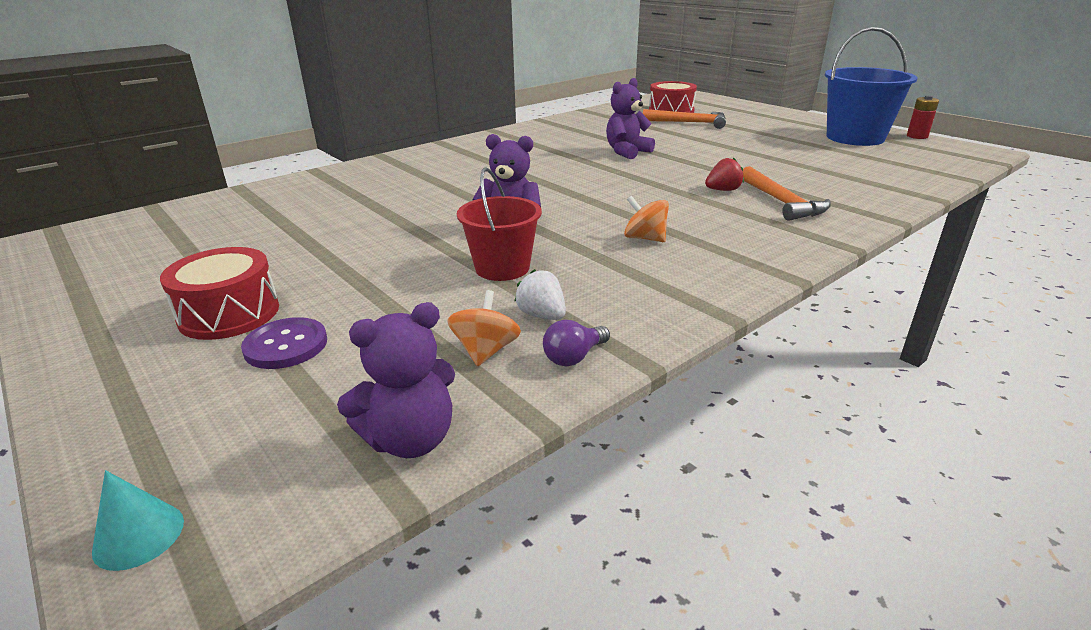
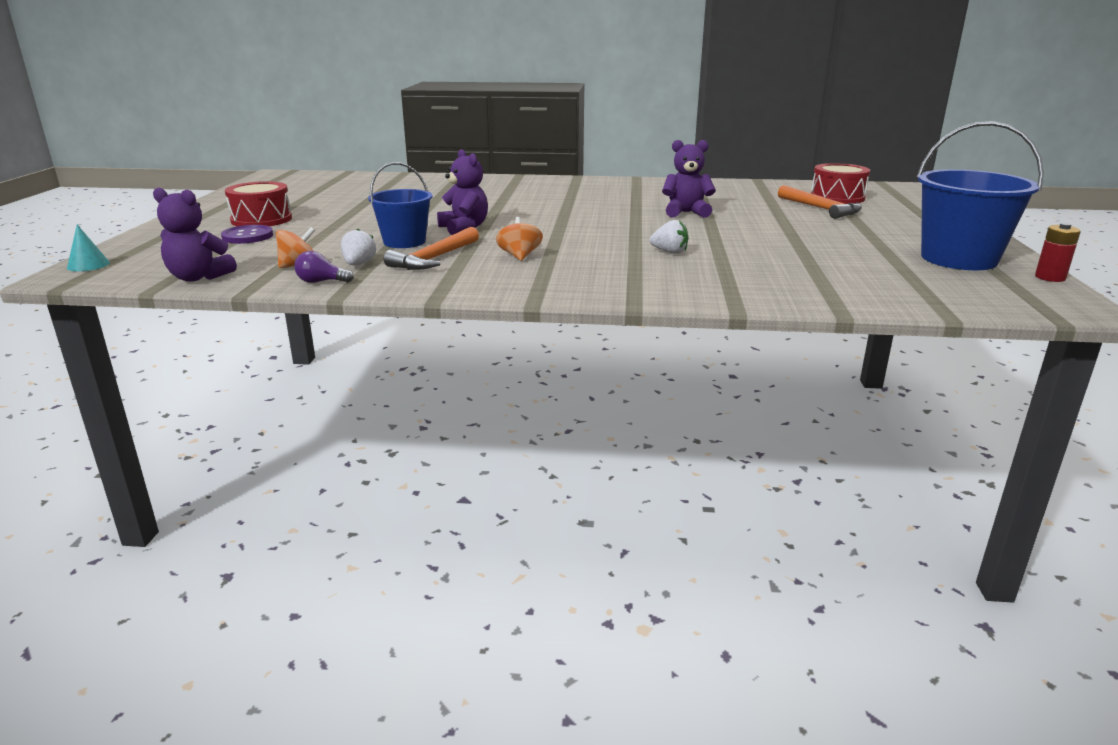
camera: 45 degrees right, 5 degrees down
(502, 268) = (404, 242): red bucket -> blue bucket
(723, 190) = (669, 252): red strawberry -> white strawberry
(781, 202) = (687, 271): orange hammer -> orange hammer (434, 258)

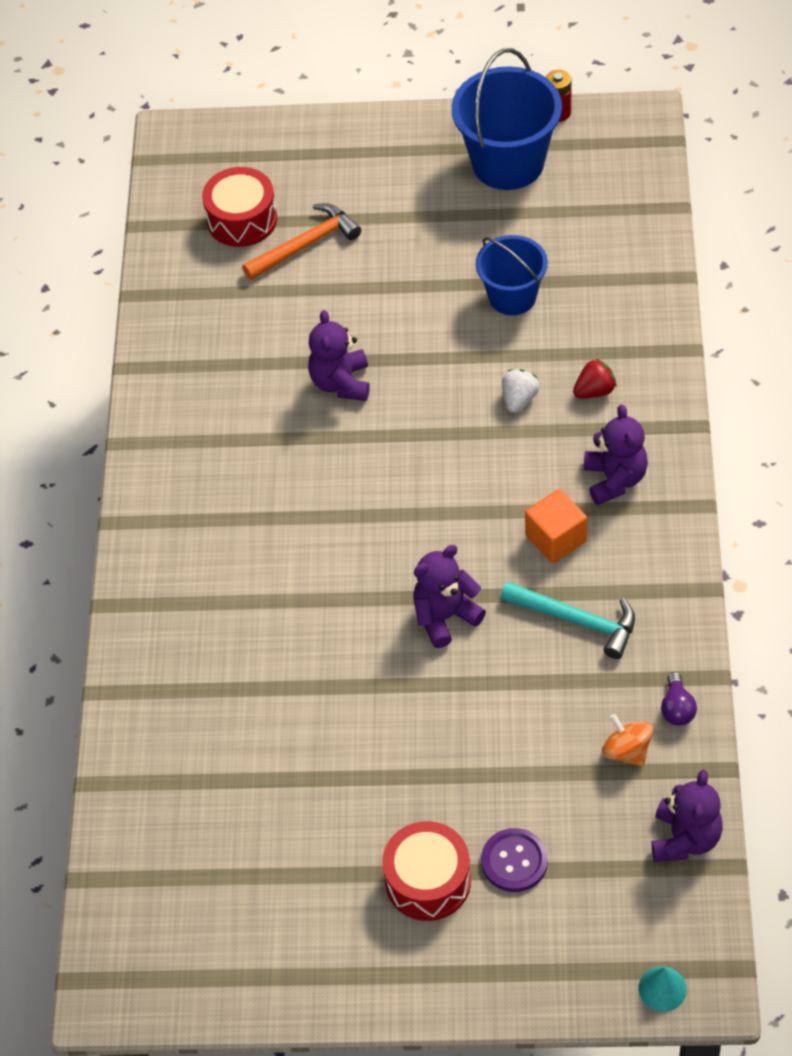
camera: 90 degrees left, 30 degrees up
(359, 264) = (611, 691): white strawberry -> none
(404, 242) = (515, 669): blue bucket -> blue bucket (512, 296)
(434, 258) = (577, 620): orange hammer -> turquoise hammer
(519, 256) = (556, 538): orange spinning top -> orange cube
(575, 275) = (615, 479): none -> purple teddy bear
(679, 274) = (594, 391): none -> red strawberry

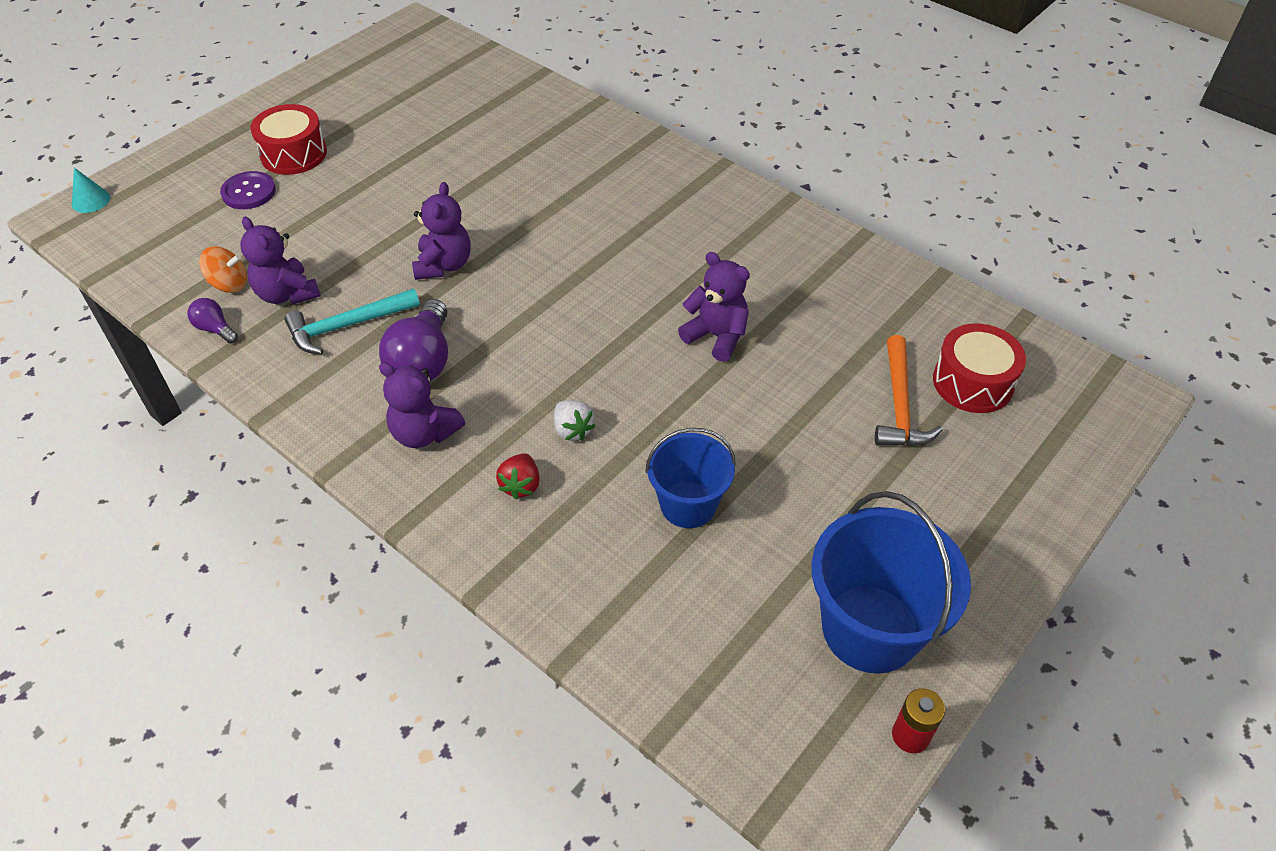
camera: 125 degrees right, 5 degrees down
(556, 538) = (423, 361): orange cube -> purple light bulb
(685, 838) = (140, 270): purple teddy bear -> purple teddy bear (287, 294)

